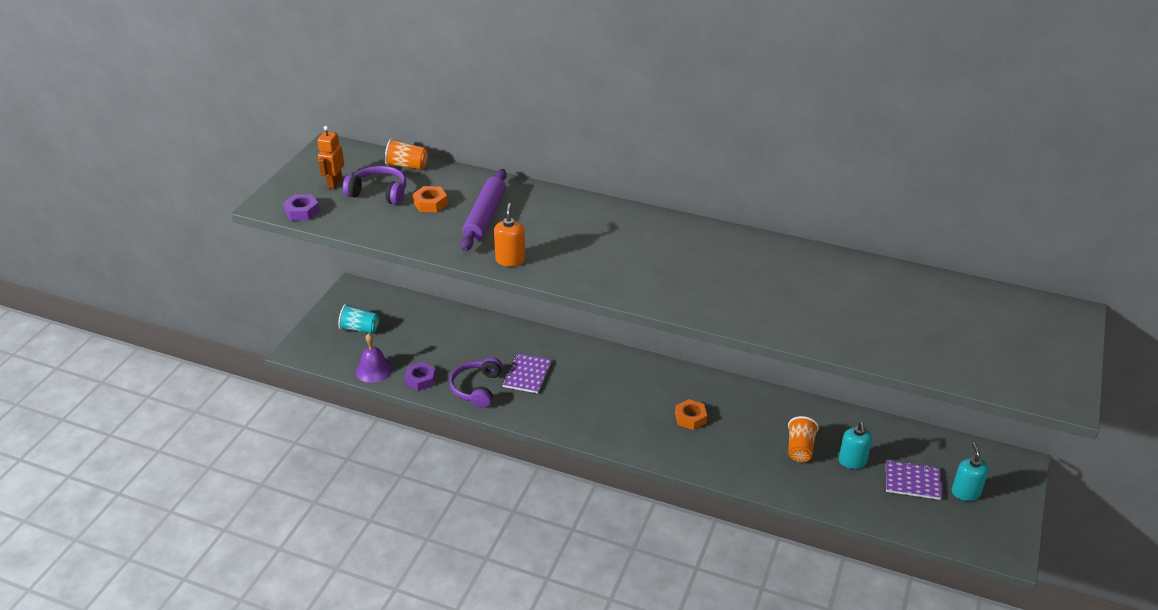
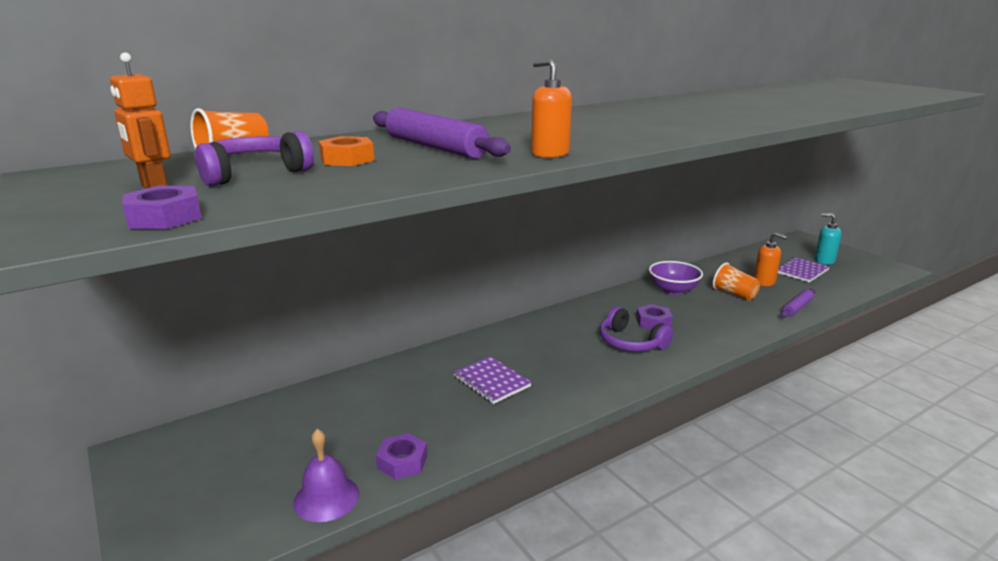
camera: 55 degrees left, 15 degrees down
(360, 329) = (224, 477): turquoise cup -> none
(477, 388) = (474, 423): purple headphones -> purple headphones (630, 342)
(690, 418) = (653, 322): orange nut -> purple nut
(766, 410) = (673, 290): none -> purple bowl
(813, 495) = (797, 308): none -> purple rolling pin
(852, 461) = (764, 282): turquoise soap dispenser -> orange soap dispenser

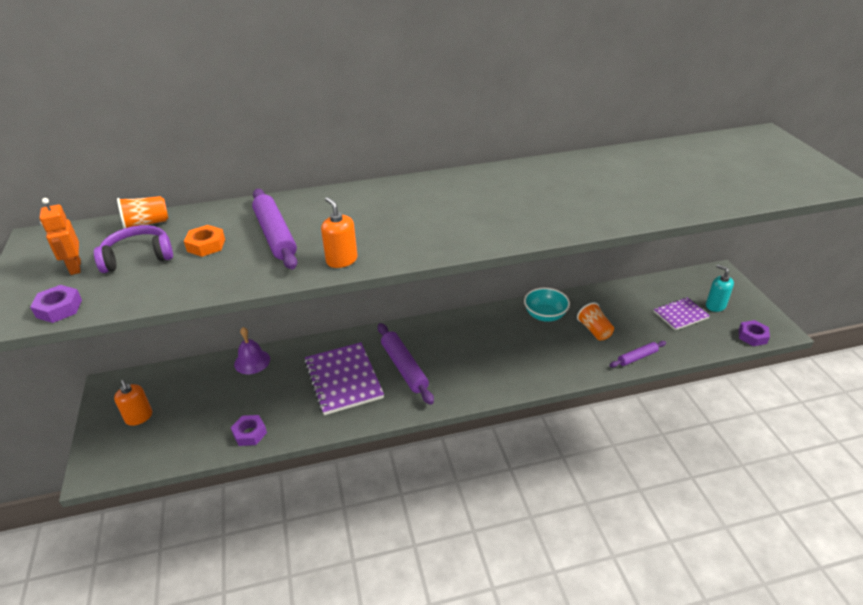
camera: 20 degrees right, 15 degrees up
(326, 498) = (194, 448): purple bell -> purple bell (252, 361)
(491, 381) = (343, 379): purple notebook -> purple notebook, size x1.68
(558, 357) = (404, 367): none -> purple rolling pin
(630, 342) = (468, 365): purple headphones -> none
(653, 322) = (501, 347): purple nut -> purple nut (752, 336)
(673, 290) = (545, 315): purple bowl -> turquoise bowl
(764, 282) = (634, 321): orange soap dispenser -> orange soap dispenser (139, 417)

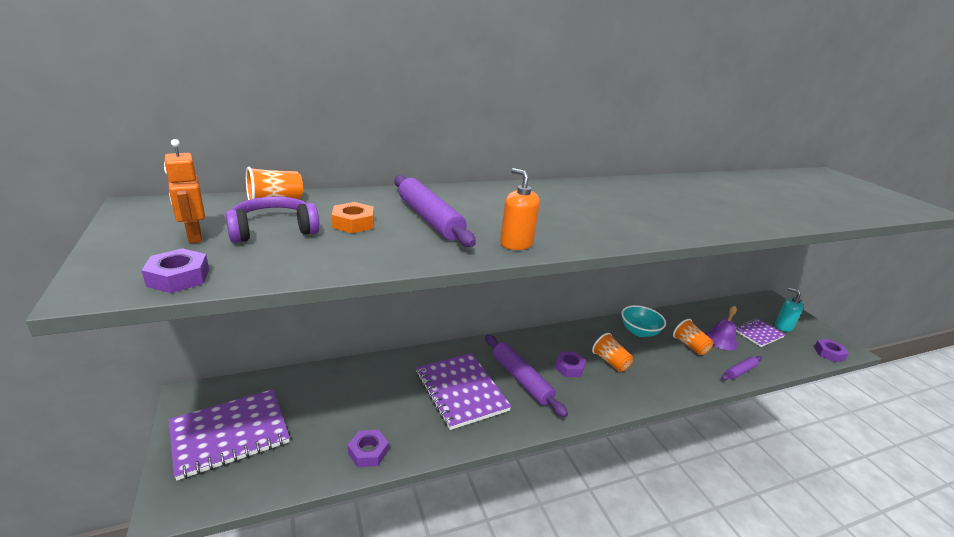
camera: 10 degrees left, 10 degrees down
(139, 417) = (230, 434): orange soap dispenser -> purple notebook
(252, 361) = (356, 372): purple bell -> purple bell (720, 340)
(456, 355) = (569, 367): none -> purple nut
(500, 349) = (610, 362): none -> orange cup

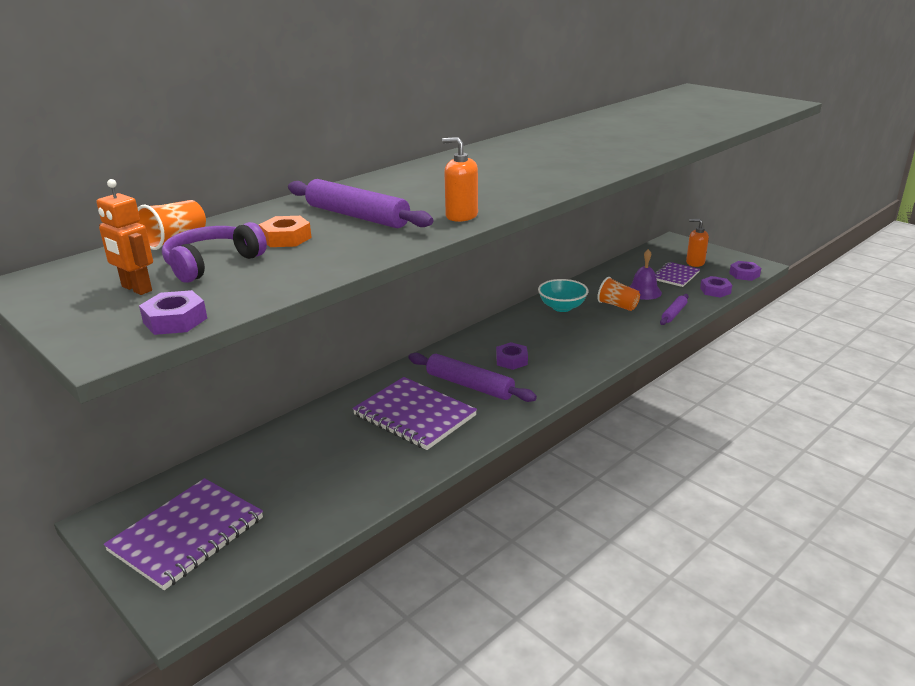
camera: 20 degrees left, 0 degrees up
(368, 452) = (356, 496): purple nut -> purple nut (715, 291)
(610, 362) = (549, 343): orange cup -> none
(783, 326) = (695, 263): turquoise soap dispenser -> orange soap dispenser

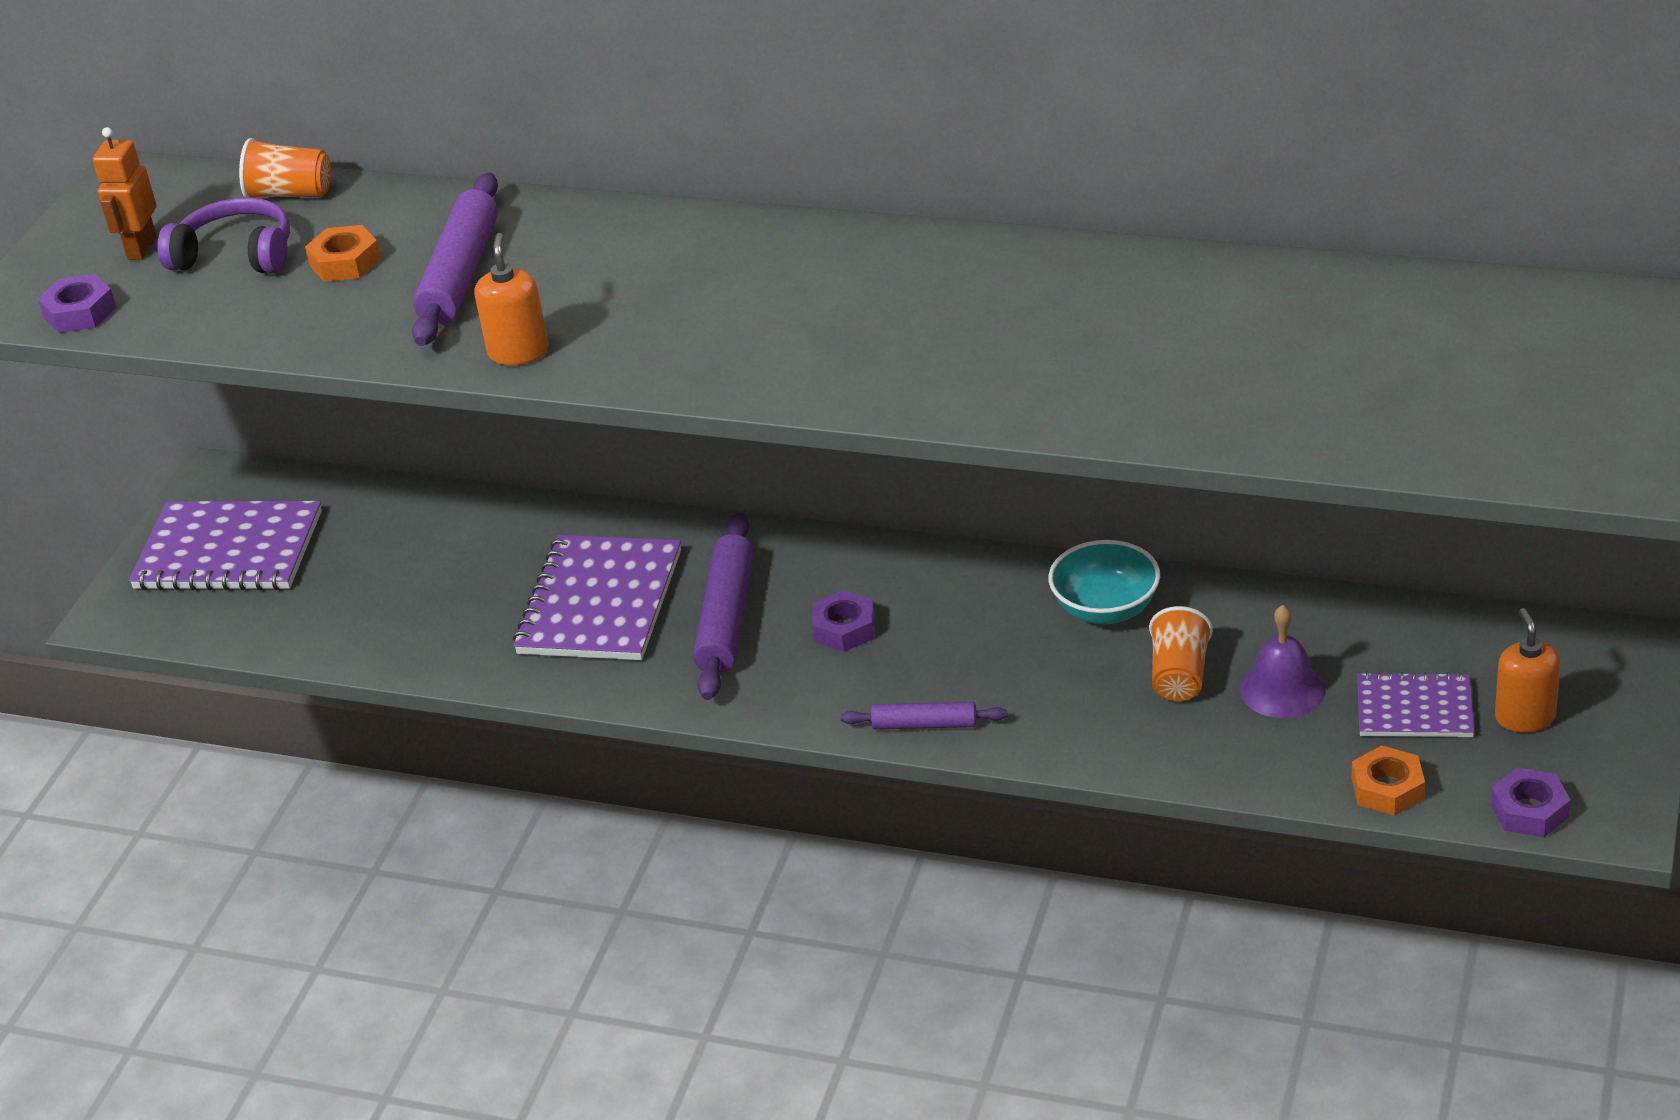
camera: 65 degrees right, 10 degrees up
(674, 313) = (1210, 761): purple rolling pin -> purple rolling pin (924, 725)
(715, 291) = (1387, 788): purple nut -> orange nut

